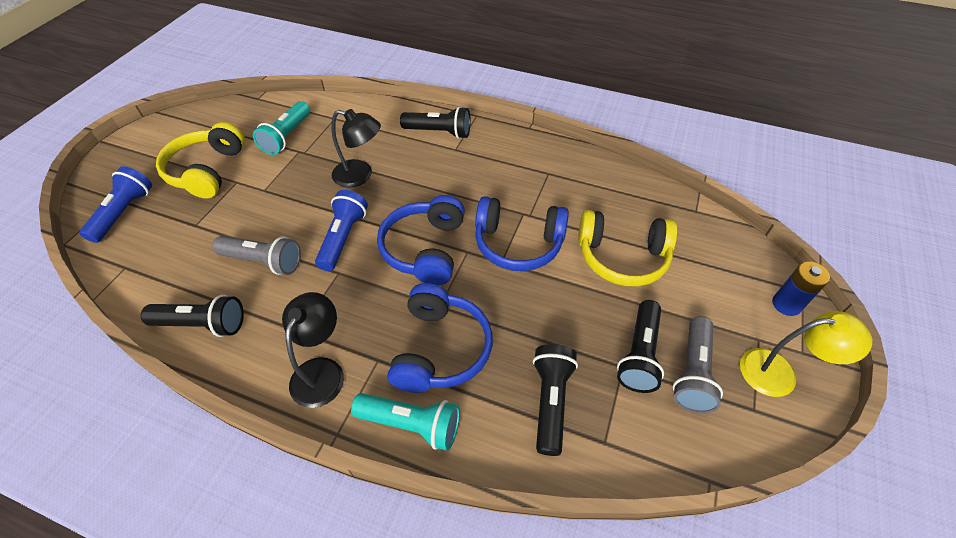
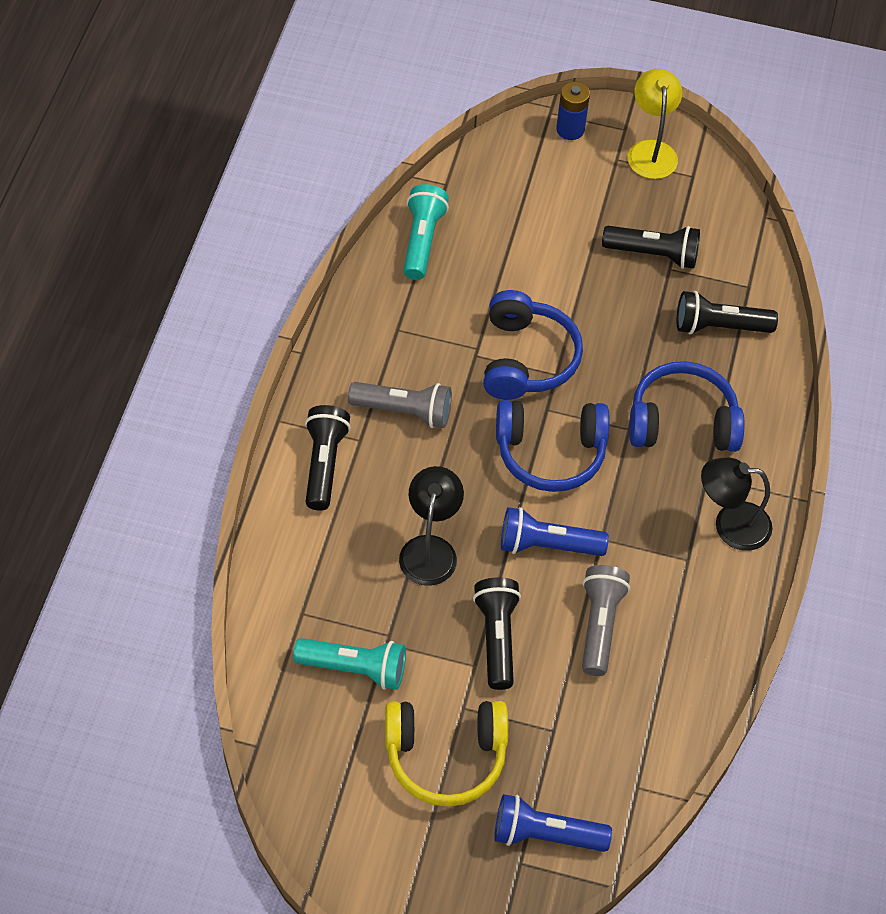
camera: 100 degrees left, 5 degrees up
(202, 324) = (700, 661): black flashlight -> black flashlight (497, 638)
(411, 424) = (767, 436): turquoise flashlight -> turquoise flashlight (422, 240)
(622, 257) = (530, 259): yellow headphones -> none
(692, 373) = (665, 215): grey flashlight -> grey flashlight (404, 411)

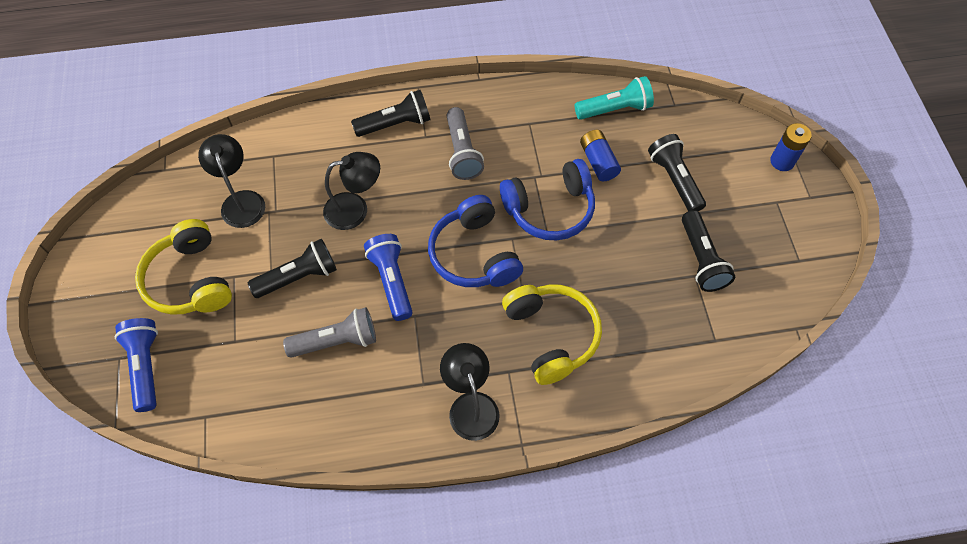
camera: 70 degrees right, 5 degrees up
(355, 669) = (241, 201): turquoise flashlight -> black lamp
(486, 287) = (598, 161): none -> blue battery
(651, 151) = (802, 222): yellow lamp -> none
(682, 422) = (551, 335): blue headphones -> yellow headphones
(719, 326) = (660, 331): black flashlight -> black flashlight (674, 179)

